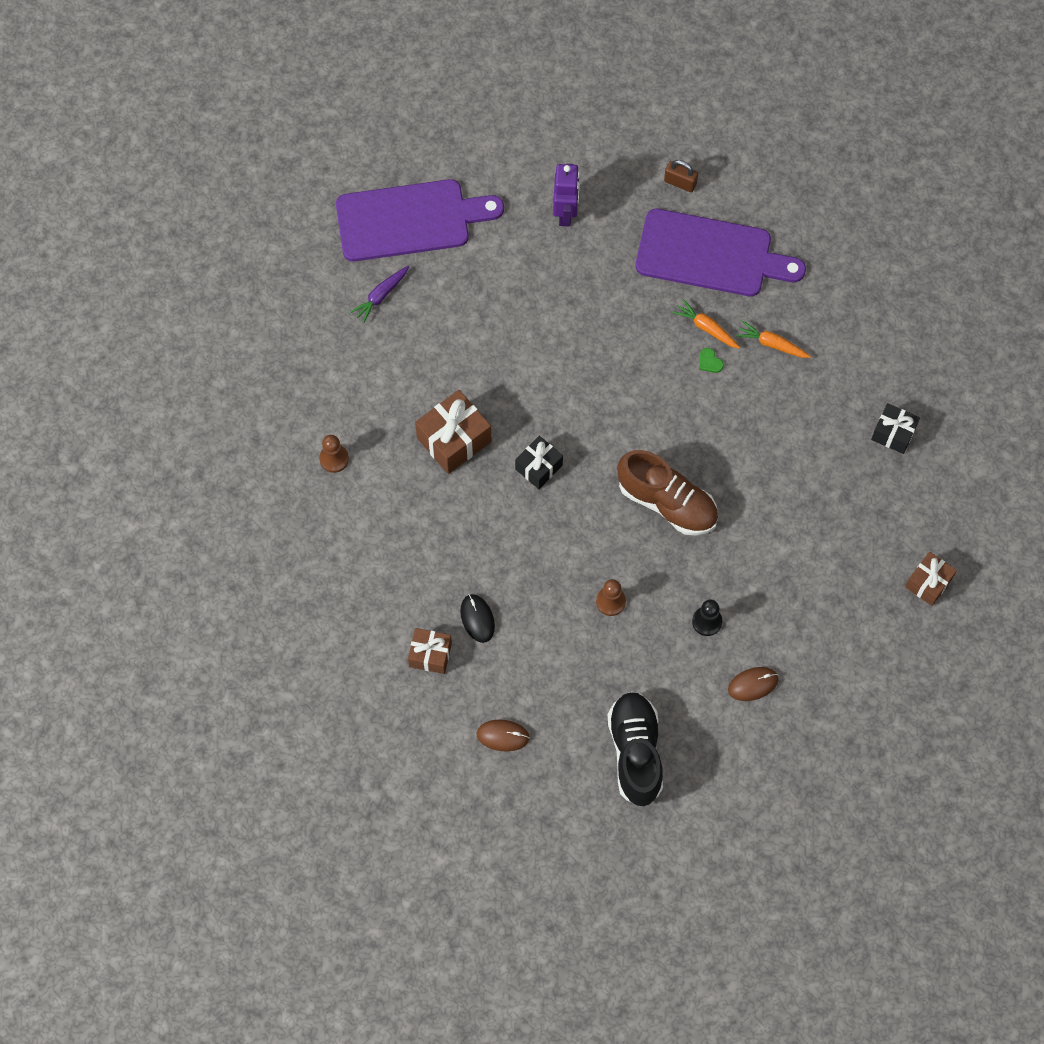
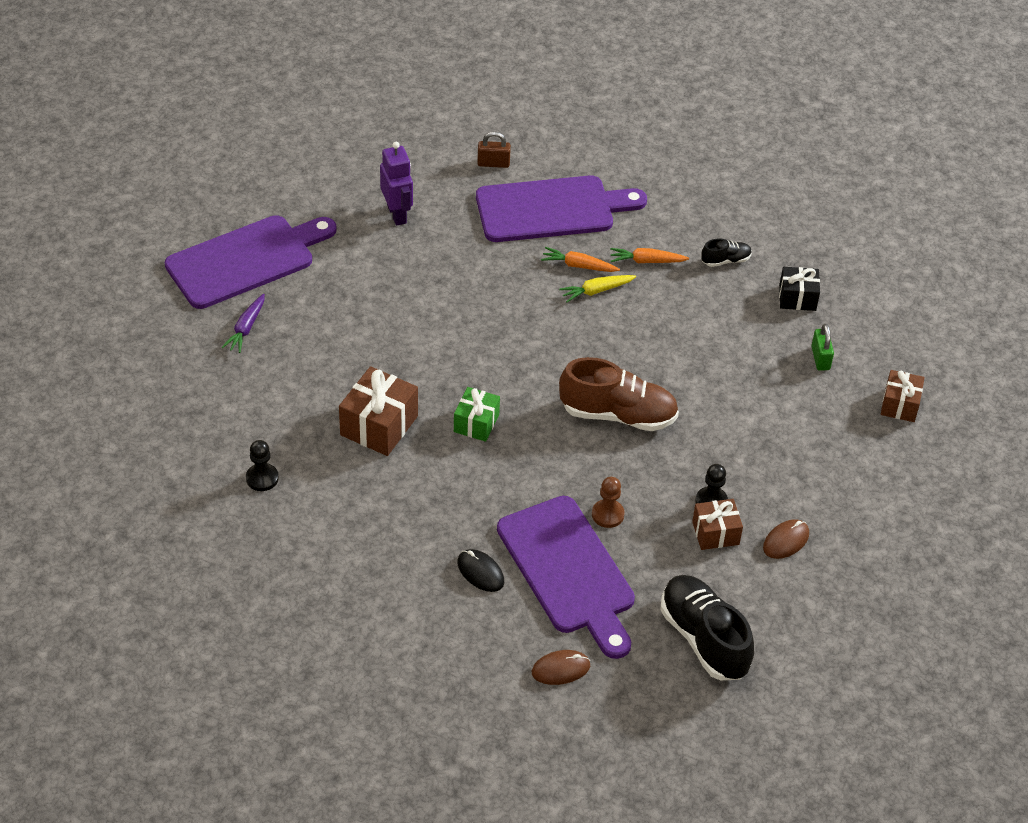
camera: 25 degrees left, 20 degrees down
(334, 459) = (262, 478): brown pawn -> black pawn
(430, 655) = (447, 620): brown gift -> brown gift (715, 533)
(538, 467) = (476, 423): black gift -> green gift
(551, 645) = (568, 571): none -> purple cutting board
(710, 362) = (596, 291): green heart -> yellow carrot
(846, 368) = (725, 260): none -> black shoe
(880, 507) = (820, 358): none -> green padlock

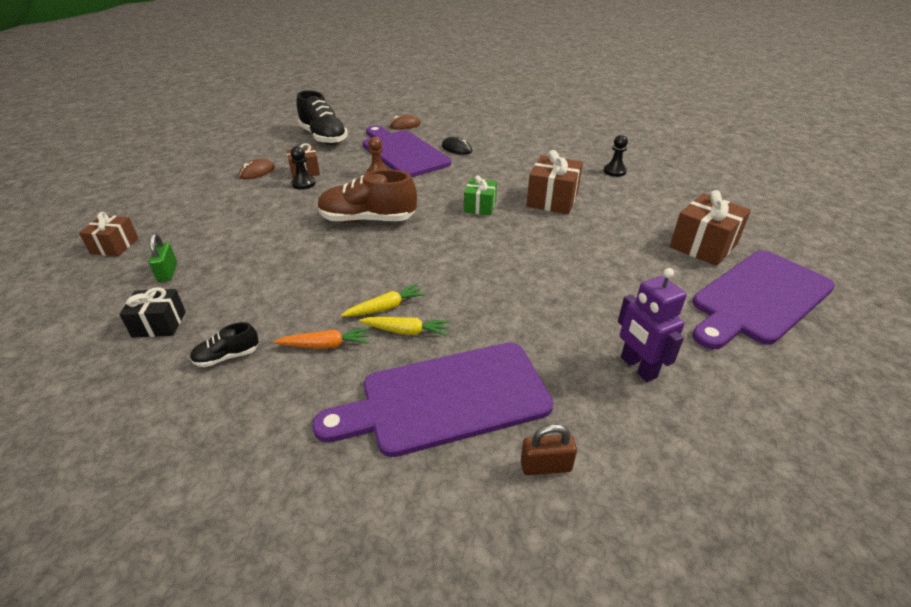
camera: 175 degrees right, 10 degrees down
(246, 328) = (703, 245): purple carrot -> brown gift
(578, 266) = (406, 331): orange carrot -> yellow carrot

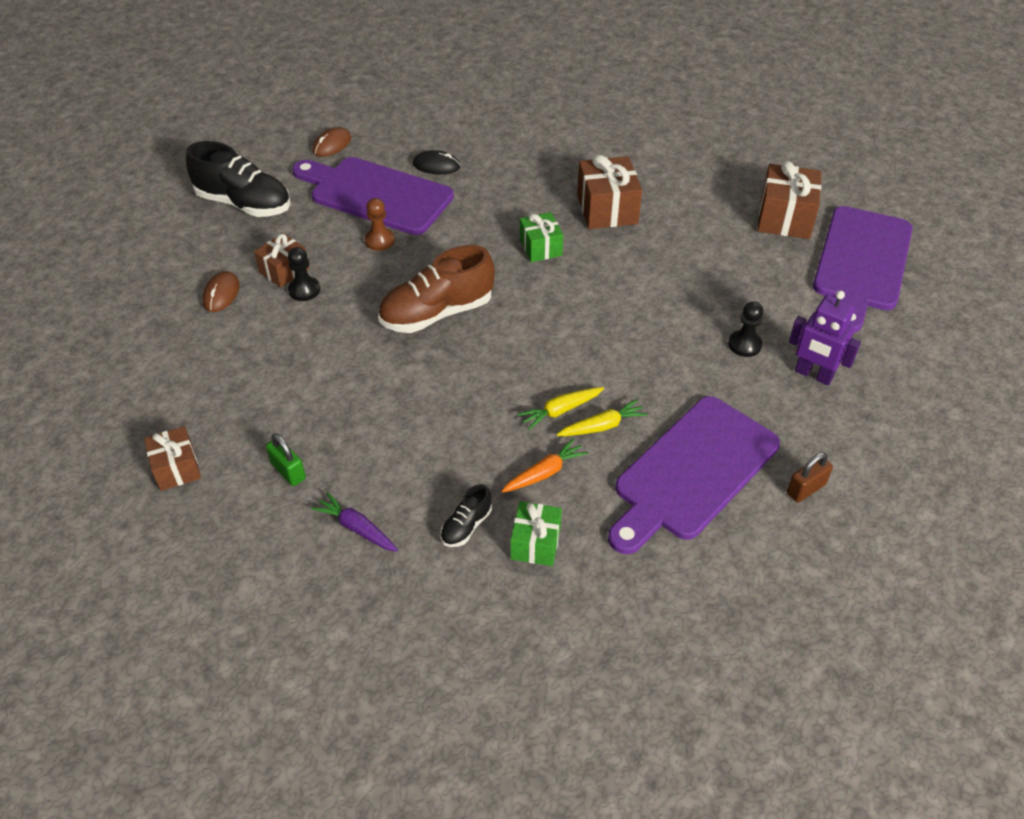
camera: 30 degrees left, 10 degrees up
(159, 324) = (357, 528): black gift -> purple carrot
(259, 394) = (535, 543): none -> green gift
(385, 308) = (560, 411): yellow carrot -> yellow carrot turned 150 degrees counterclockwise
(614, 171) = (639, 142): black pawn -> black pawn (744, 344)

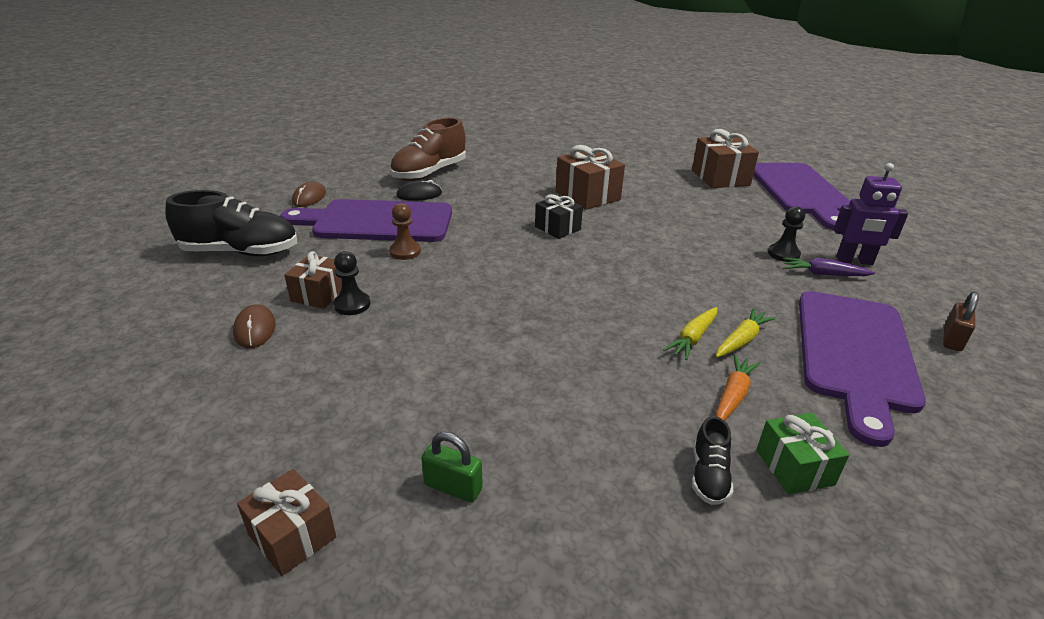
camera: 25 degrees left, 15 degrees down
(357, 528) = (588, 525): purple carrot -> purple carrot (823, 274)
(437, 313) = (506, 292): brown shoe -> brown shoe (429, 173)
(540, 247) = (557, 228): green gift -> black gift

